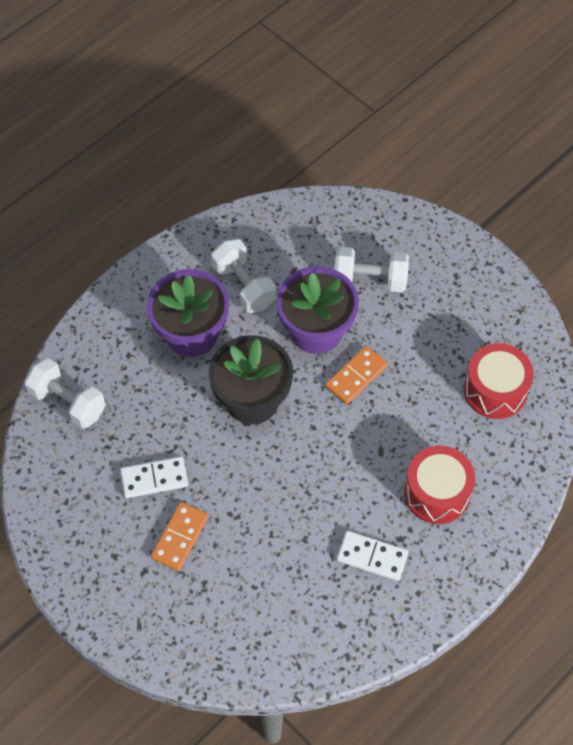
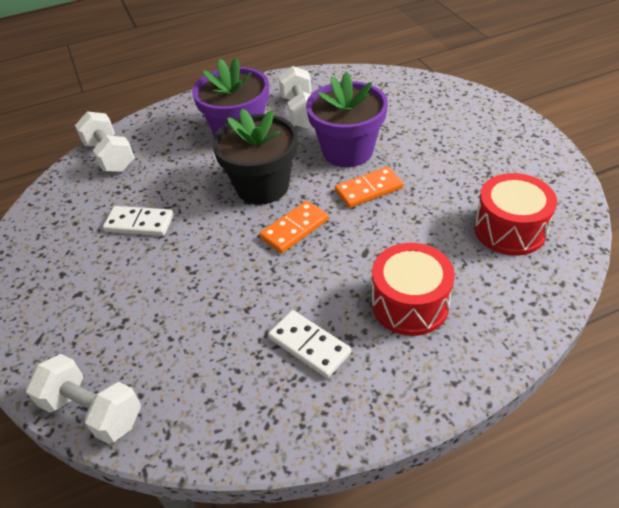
camera: 25 degrees right, 15 degrees down
(180, 537) = (129, 275): orange domino -> orange domino (294, 229)
(370, 280) = (414, 127): white dumbbell -> white dumbbell (93, 411)

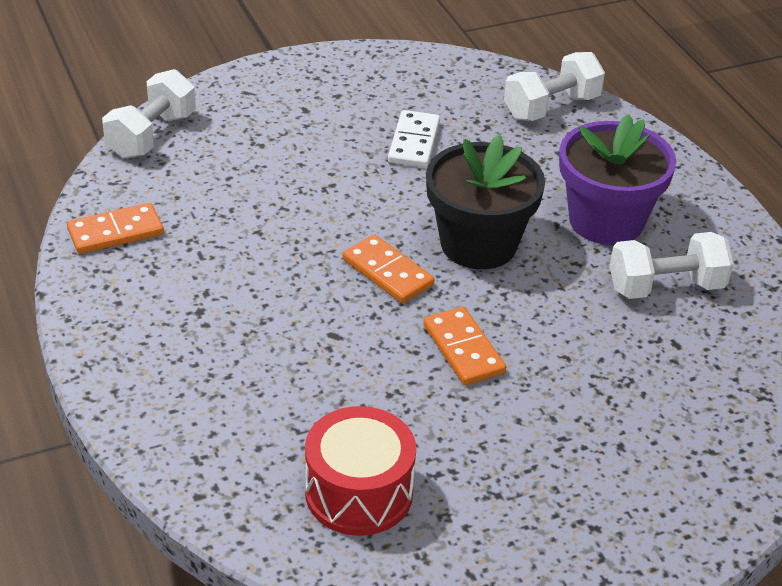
camera: 85 degrees right, 5 degrees down
(246, 417) = (116, 232): none -> orange domino
(309, 345) = (194, 278): white domino -> none
(347, 151) = (559, 334): purple flower pot -> none
(410, 304) = (238, 367): red drum -> none

